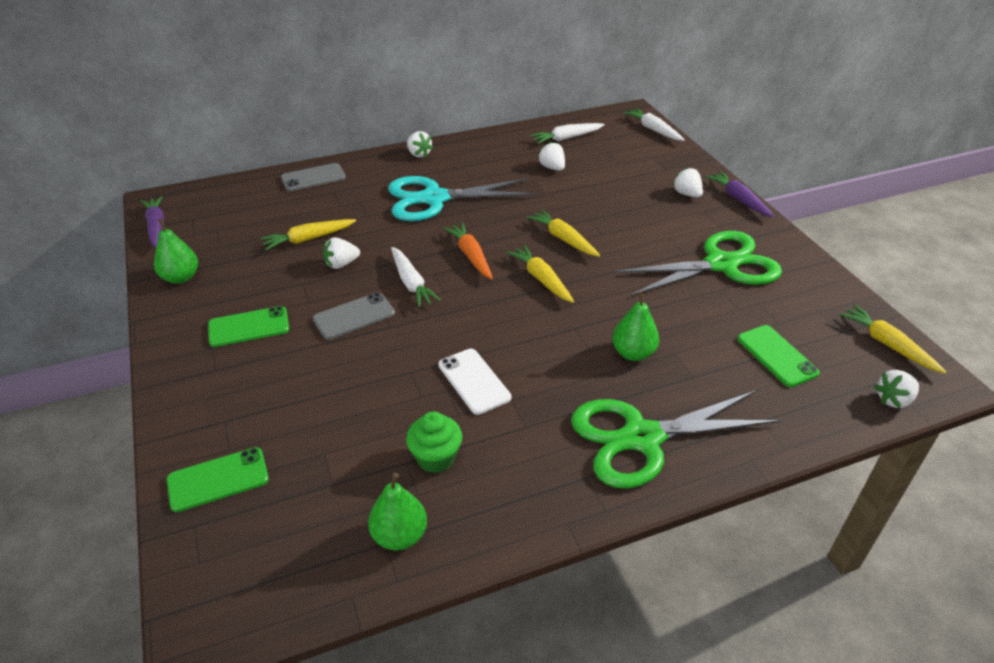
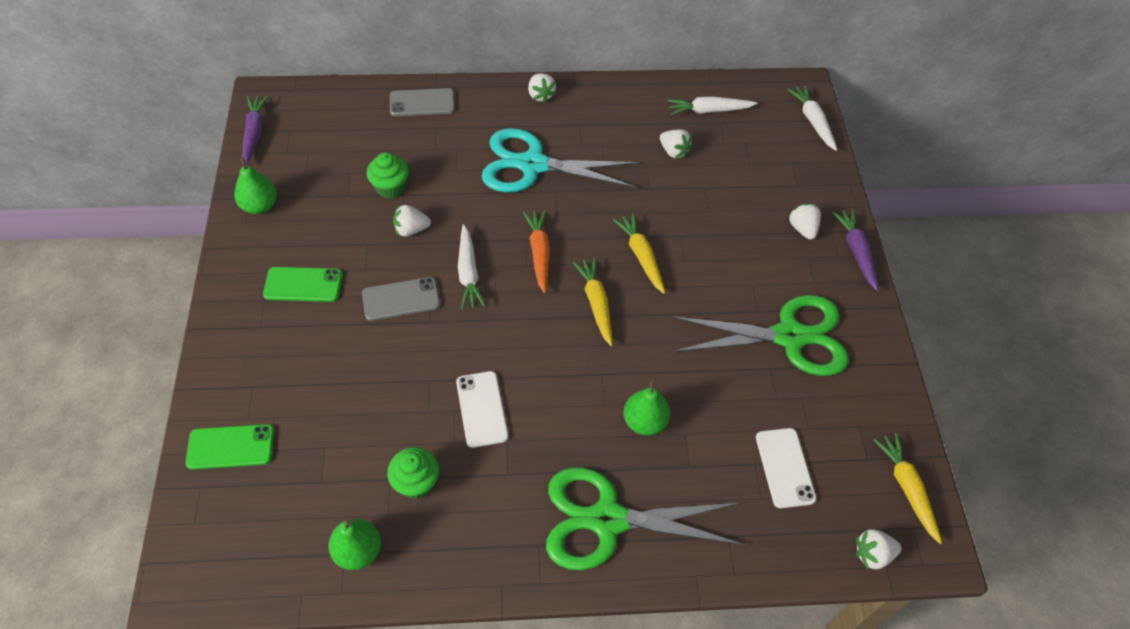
camera: 15 degrees right, 15 degrees up
(308, 239) = (390, 188): yellow carrot -> green cupcake
(552, 168) = (673, 151): white strawberry -> white strawberry turned 150 degrees clockwise
(777, 356) = (785, 467): green phone -> white phone

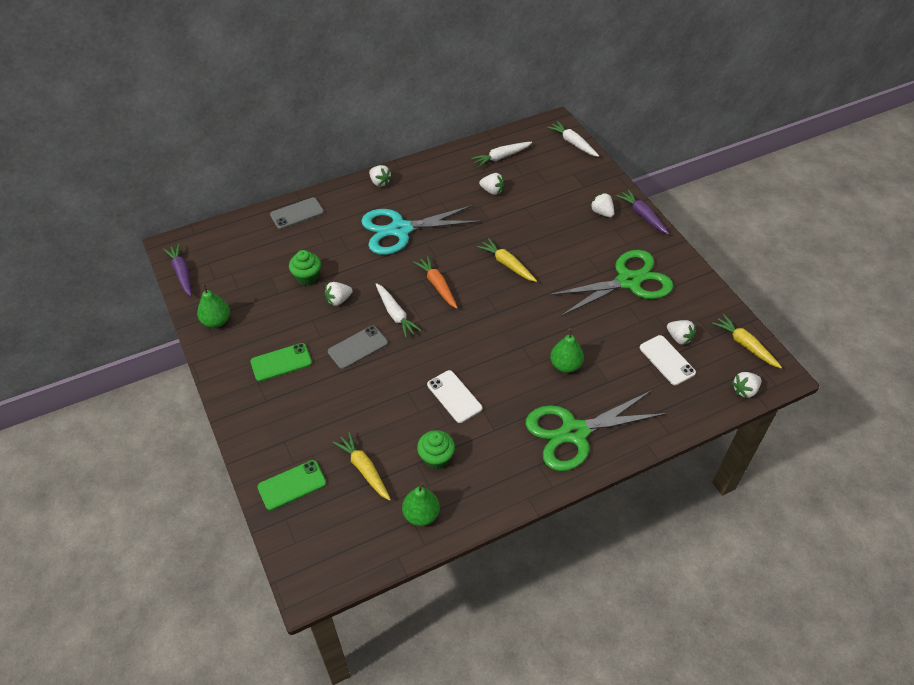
camera: 20 degrees left, 5 degrees down
(596, 304) = (494, 304): yellow carrot -> yellow carrot (364, 469)
(818, 442) = (679, 338): none -> white strawberry

